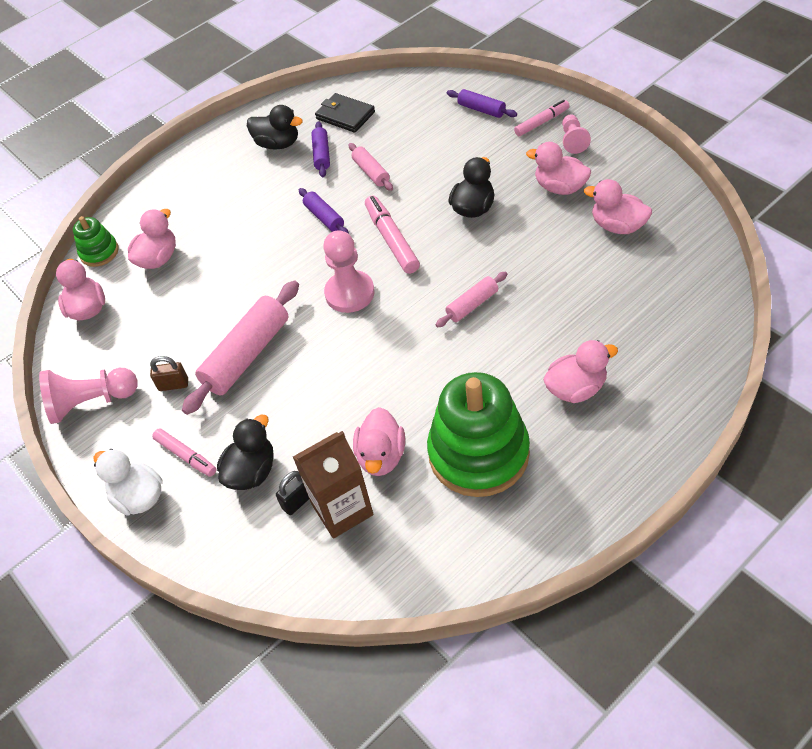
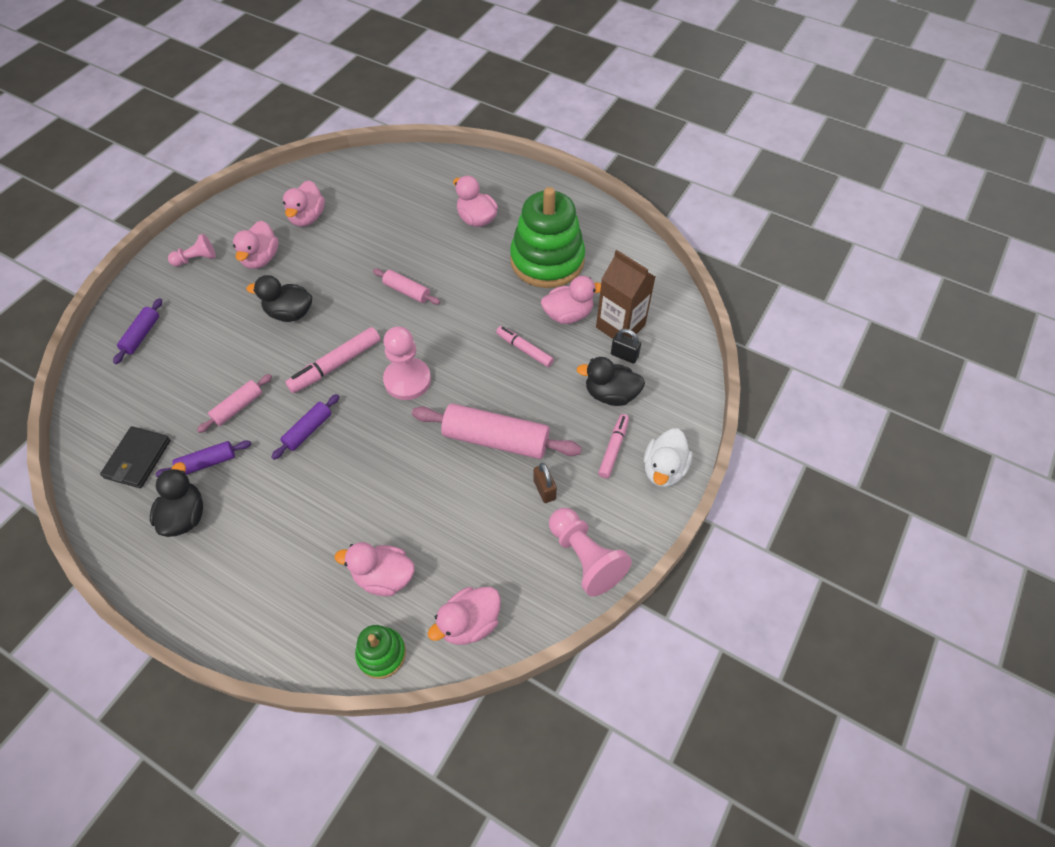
camera: 115 degrees left, 5 degrees up
(541, 122) = (167, 285): pink marker -> pink marker (524, 350)

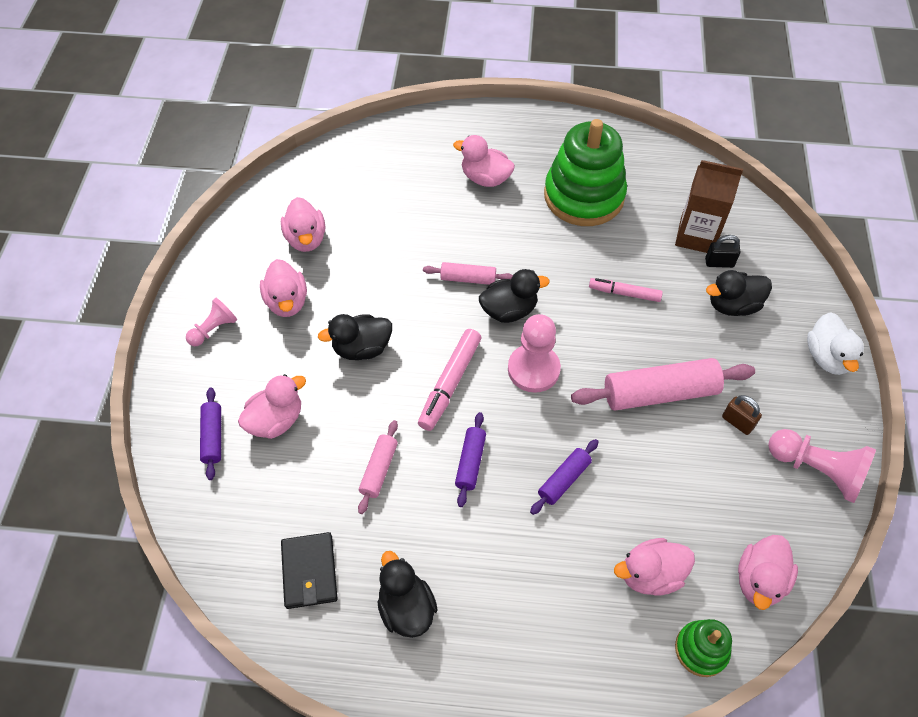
camera: 25 degrees left, 0 degrees up
(207, 463) = (389, 542): purple rolling pin -> purple rolling pin (564, 480)
(421, 327) = (509, 310): none -> black duck
(568, 315) = (641, 243): pink duck -> pink duck (276, 420)
(613, 449) = (771, 357): pink marker -> none

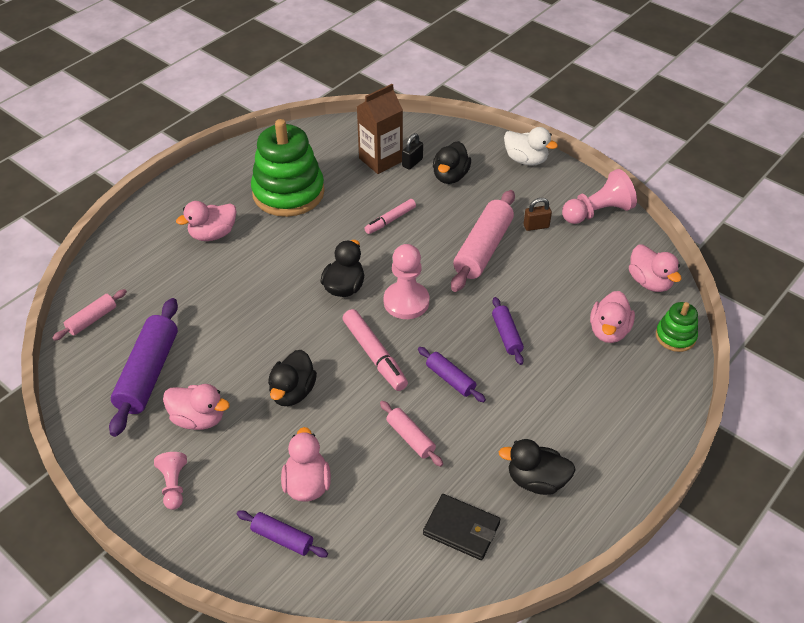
camera: 55 degrees left, 10 degrees down
(306, 239) = (148, 373): pink duck -> purple rolling pin
(468, 279) = (293, 294): pink rolling pin -> pink rolling pin (92, 320)

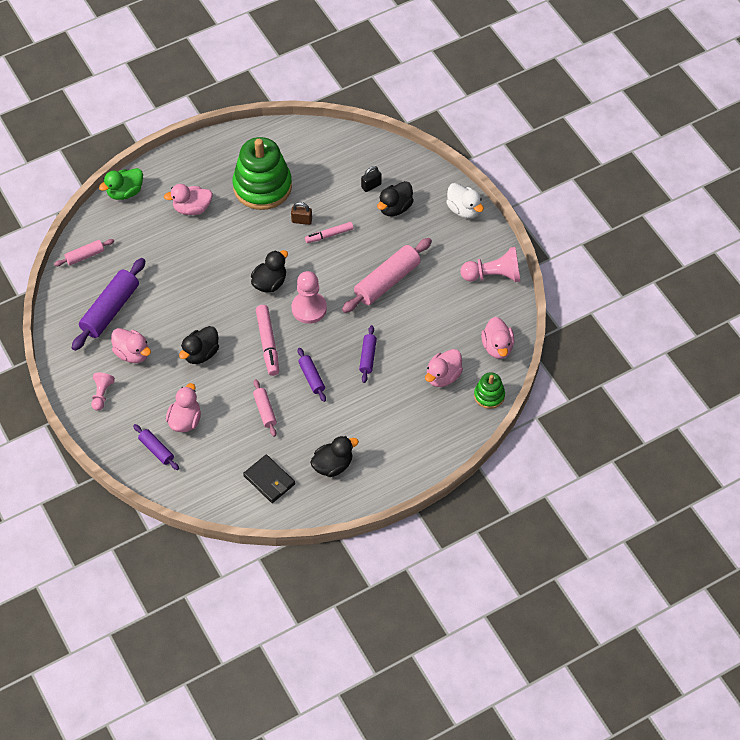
camera: 20 degrees right, 10 degrees up
(122, 238) = (125, 192): none -> green duck
(380, 160) = (347, 176): brown carton -> none
(536, 226) = (438, 273): brown padlock -> brown padlock (301, 221)
(536, 480) = (333, 465): black duck -> black duck turned 120 degrees clockwise

